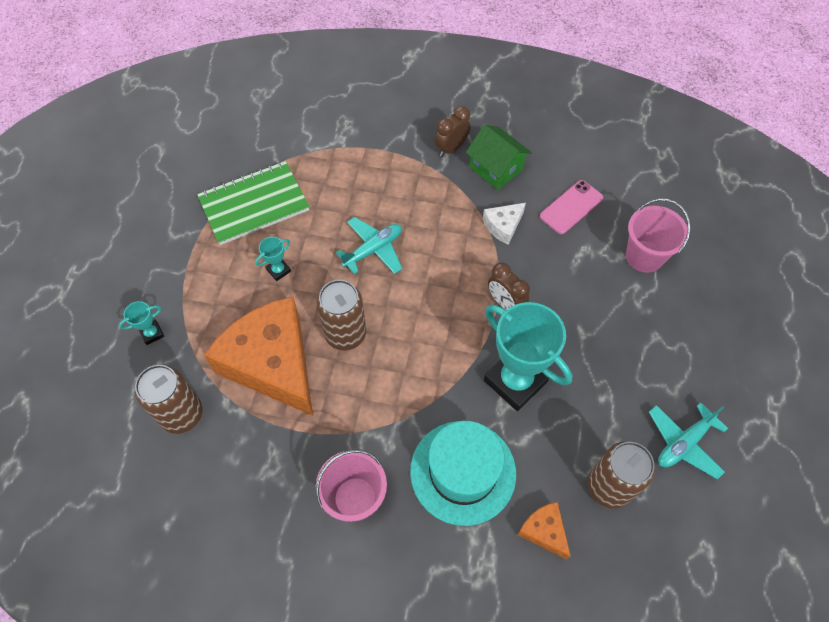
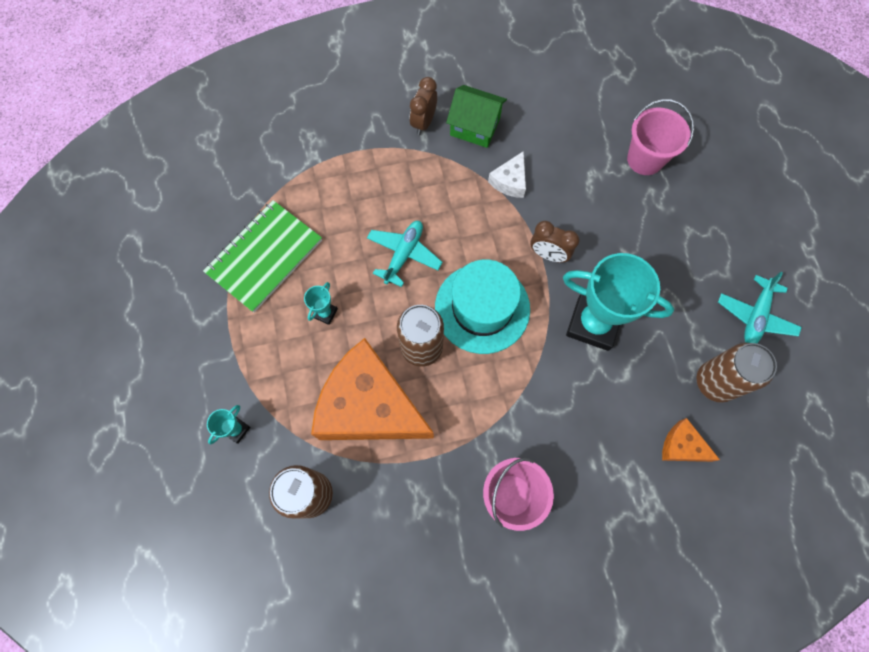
camera: 25 degrees left, 10 degrees up
(463, 472) = (590, 427): turquoise hat -> turquoise hat (482, 308)
(571, 207) = (560, 138): pink phone -> none

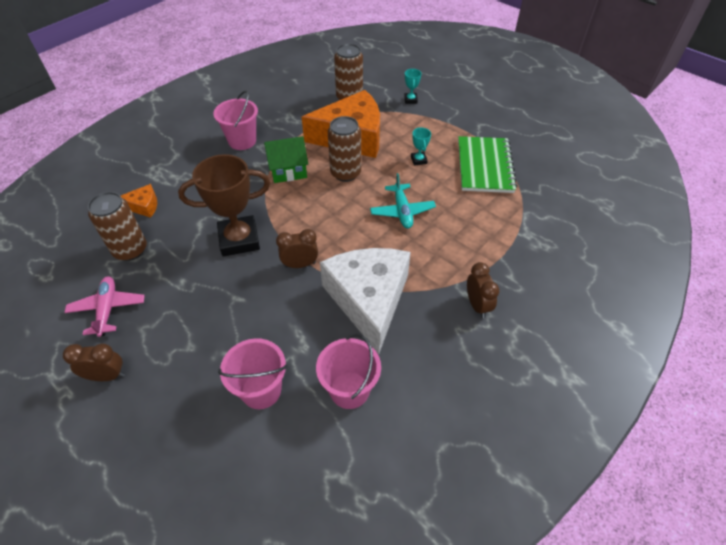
camera: 145 degrees right, 20 degrees down
(475, 127) = (434, 327): green house -> green house (288, 170)
(482, 308) = (324, 210): turquoise hat -> none
(510, 181) = (368, 299): white cheese -> white cheese, size x2.34
(576, 121) = (349, 390): none -> pink bucket
(593, 323) = (239, 239): turquoise trophy -> brown trophy
(755, 316) = (107, 309): turquoise plane -> pink plane
(769, 245) = (107, 376): none -> brown clock

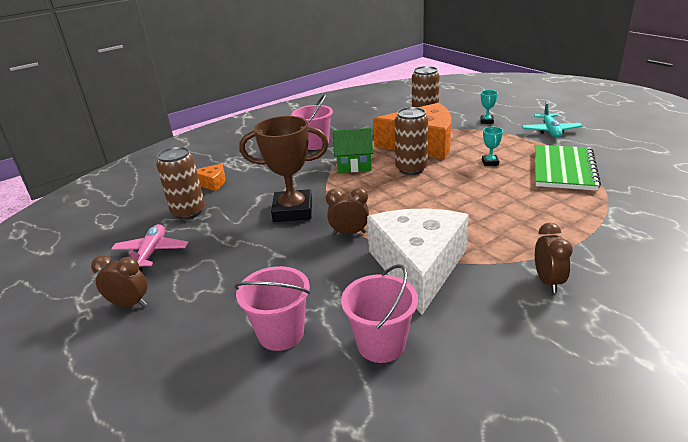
camera: 15 degrees right, 20 degrees down
(402, 211) = (467, 199): turquoise plane -> turquoise plane (550, 131)

